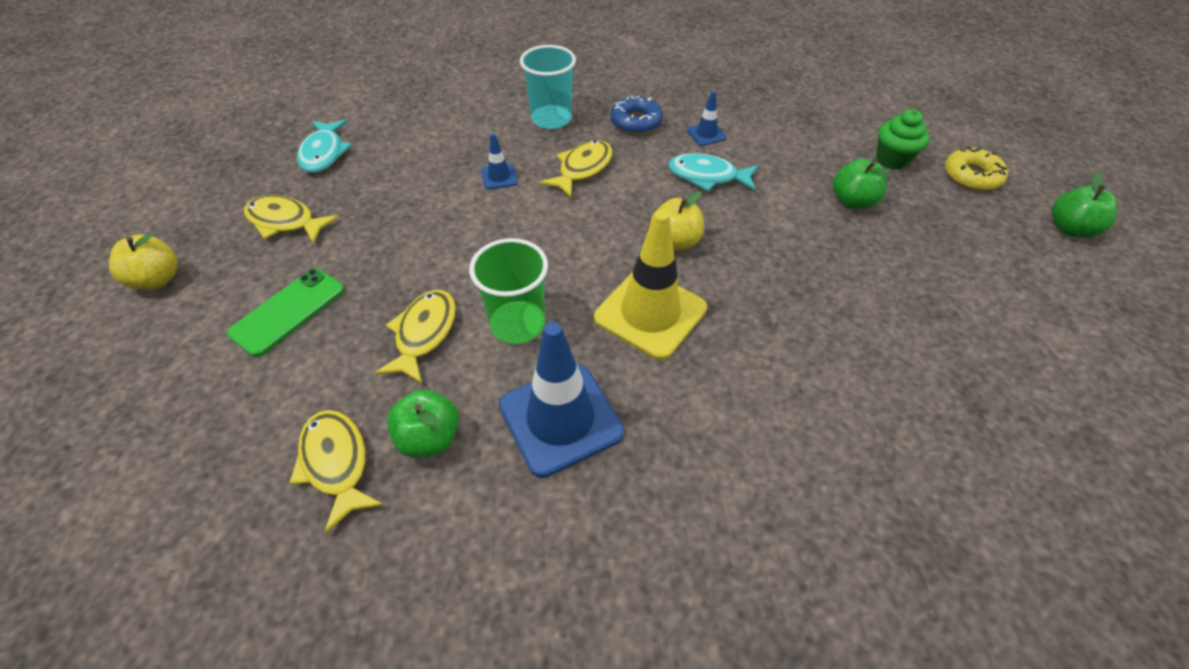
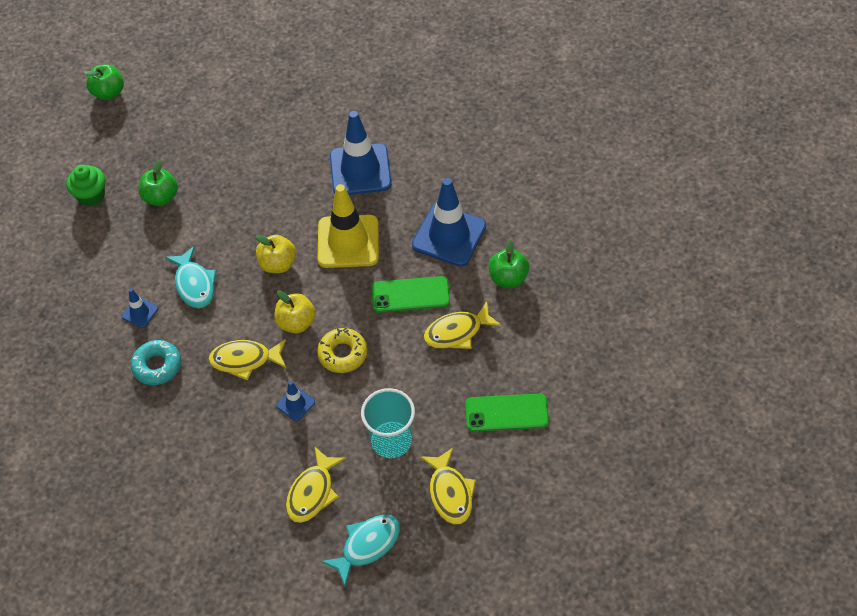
camera: 125 degrees left, 5 degrees up
(157, 279) = (556, 512): yellow apple -> yellow apple (296, 323)
(336, 463) = (555, 303): yellow fish -> yellow fish (312, 492)
(518, 324) = (410, 295): green cup -> green phone
(551, 119) = (197, 425): turquoise cup -> turquoise cup (391, 441)
(636, 122) = (157, 366): blue donut -> turquoise donut
(761, 392) = (360, 170): none -> blue traffic cone
(971, 176) = (81, 150): yellow donut -> yellow donut (343, 354)

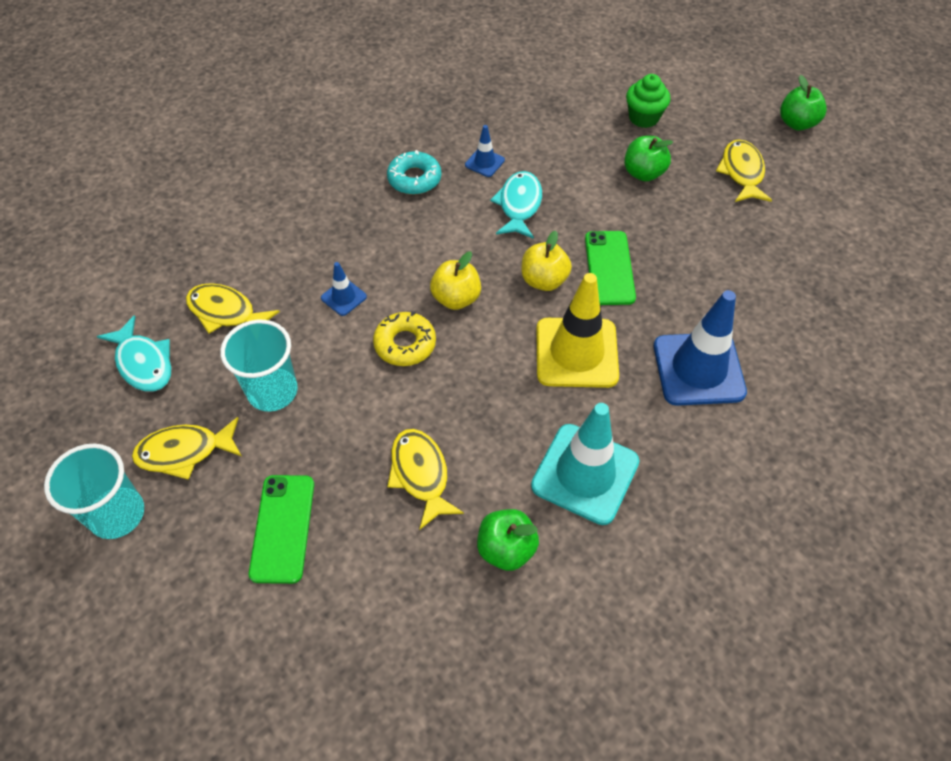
camera: 90 degrees right, 0 degrees up
(194, 284) = (519, 205): turquoise fish -> turquoise fish turned 120 degrees clockwise
(245, 360) = (410, 251): yellow fish -> yellow fish (742, 172)
(410, 295) = (486, 421): green phone -> green phone (609, 268)
(449, 236) = (585, 474): blue traffic cone -> turquoise traffic cone
(506, 527) = (117, 514): none -> turquoise cup

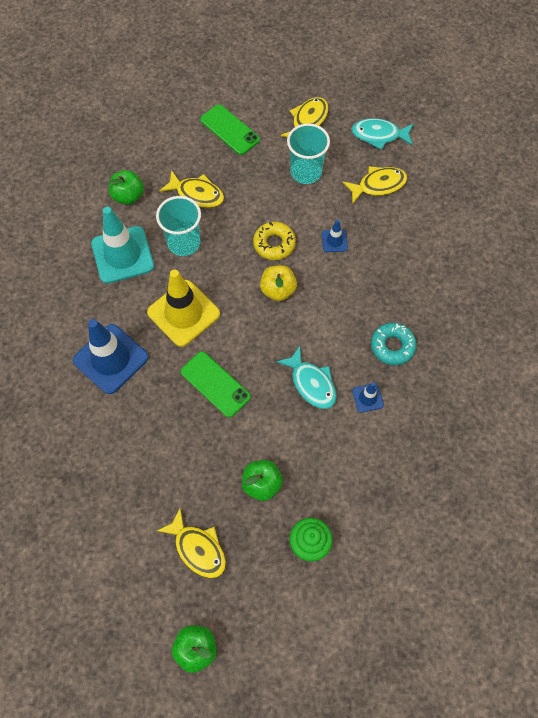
camera: 135 degrees right, 10 degrees up
(117, 514) = (301, 83): turquoise cup -> turquoise cup (184, 242)
(544, 280) = (243, 342): yellow apple -> none

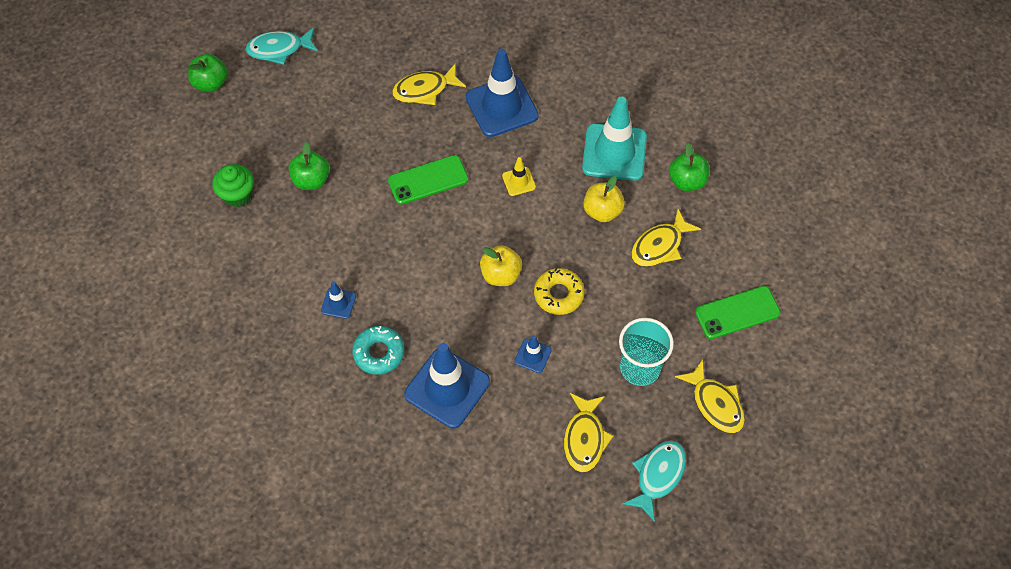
camera: 115 degrees right, 5 degrees down
(183, 313) = (519, 181): yellow traffic cone -> yellow traffic cone, size x0.46
(184, 242) = (602, 211): turquoise cup -> yellow apple
(197, 548) = (287, 112): yellow fish -> yellow fish (424, 90)
(311, 383) = (382, 261): turquoise fish -> turquoise fish (279, 49)
(392, 286) = (447, 388): none -> blue traffic cone

